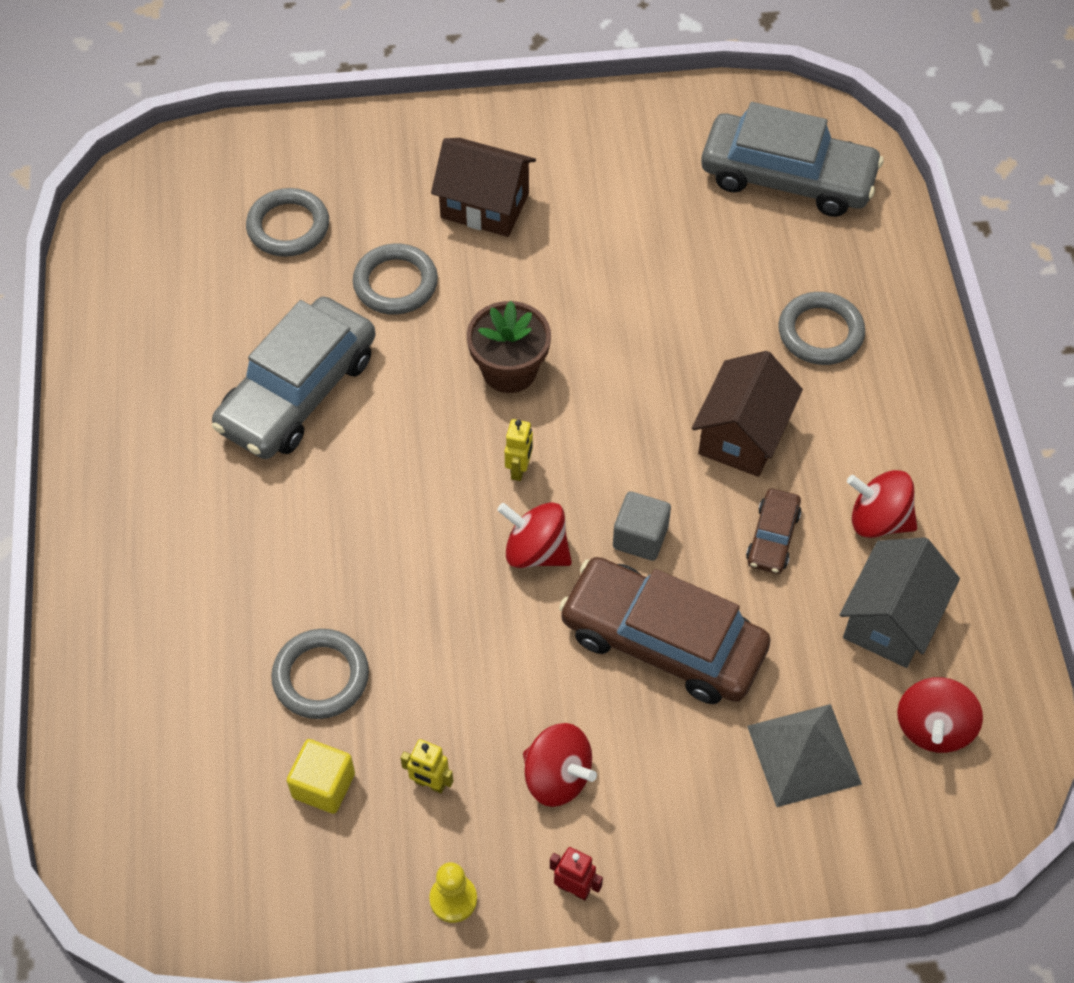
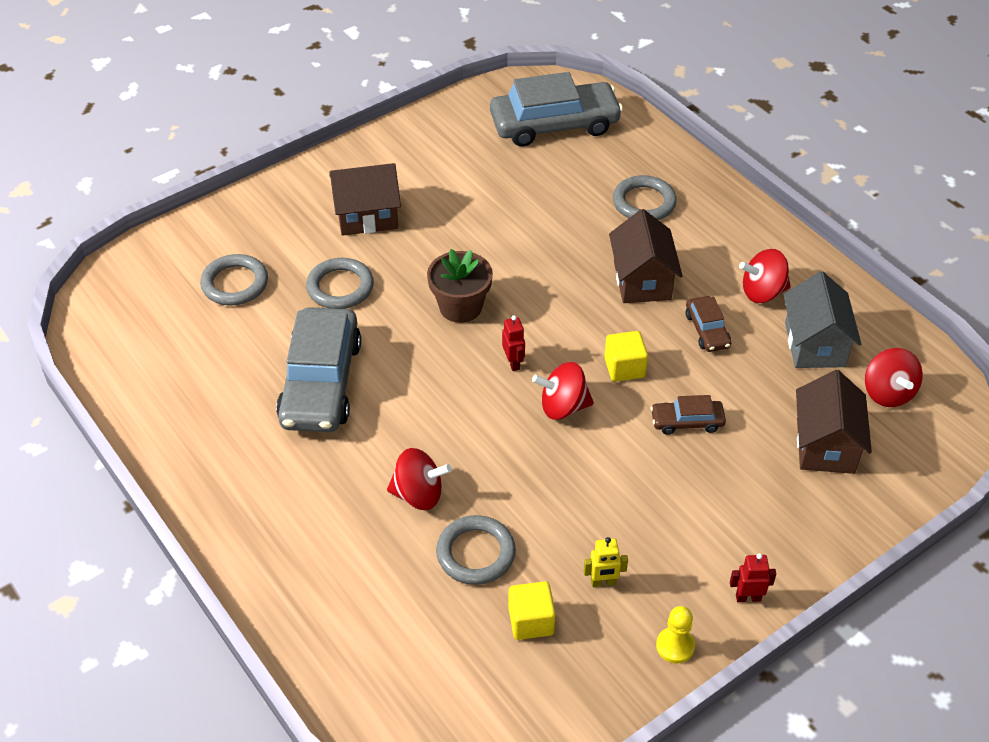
camera: 30 degrees left, 10 degrees down
(519, 469) = (513, 363): yellow robot -> red robot
(557, 777) = (684, 536): red spinning top -> red spinning top (419, 494)
(640, 537) = (624, 368): grey cube -> yellow cube
(663, 641) = (687, 421): brown car -> brown car, size x0.47
(804, 754) = (825, 445): grey pyramid -> brown house

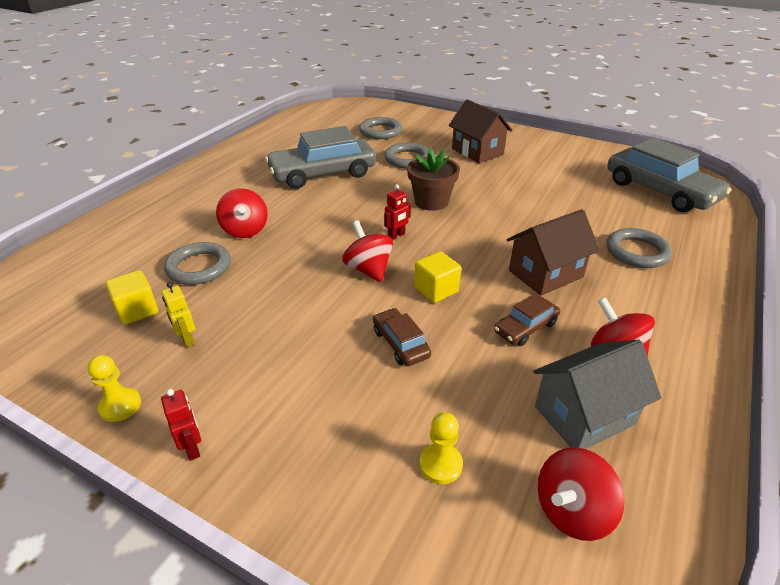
camera: 65 degrees right, 10 degrees down
(825, 445) = (440, 464): brown house -> yellow pawn

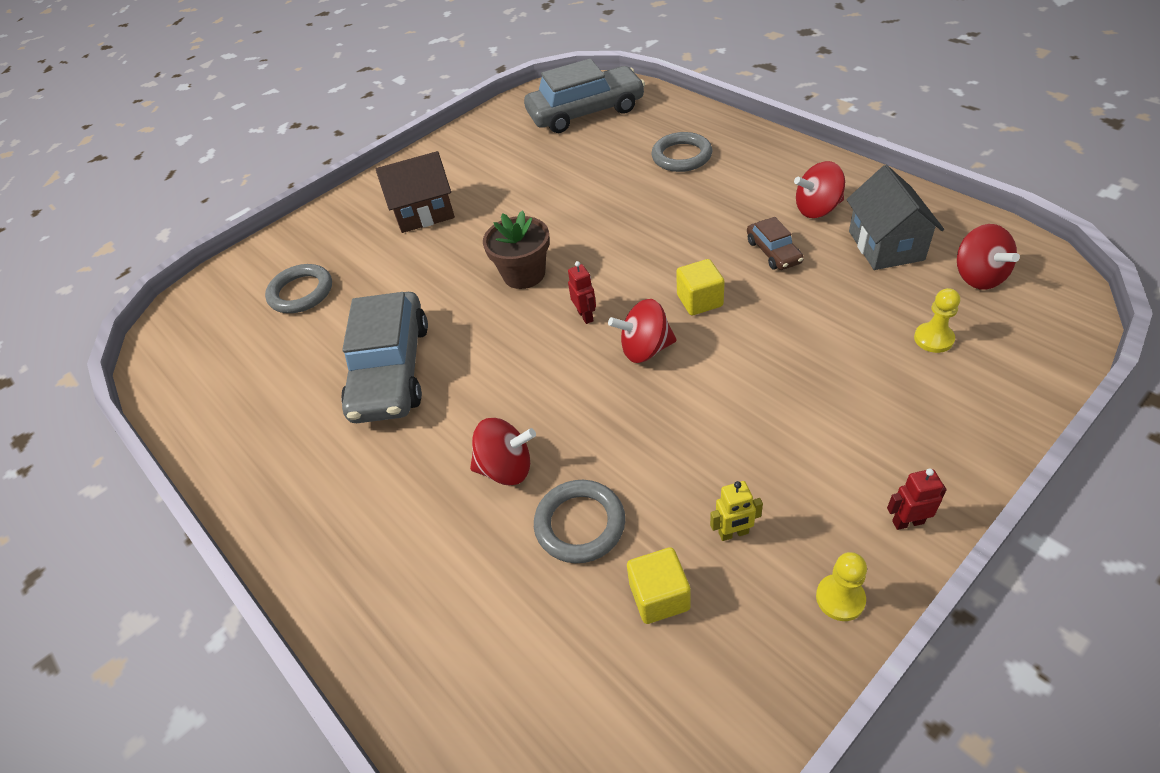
camera: 65 degrees left, 10 degrees up
(400, 343) = (778, 341): brown car -> none
(407, 159) = (404, 277): grey ring -> none
(545, 274) = (697, 220): brown house -> none

